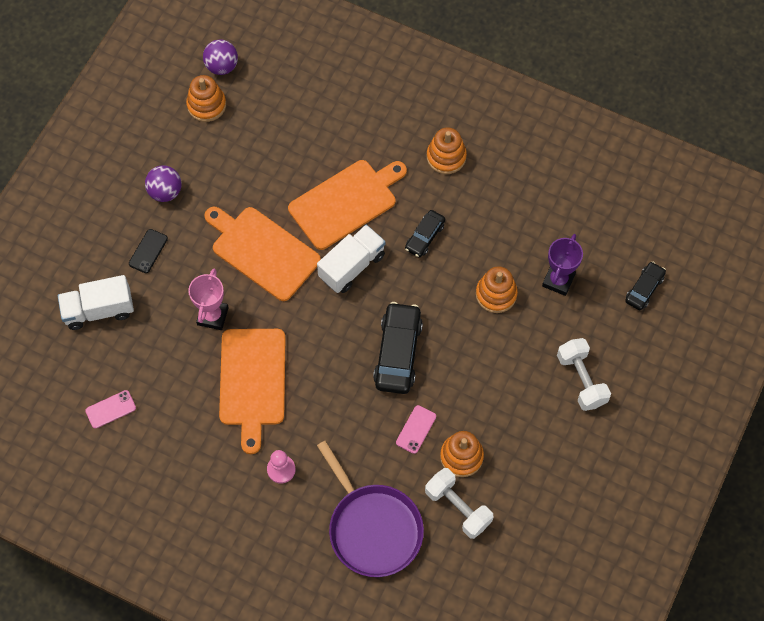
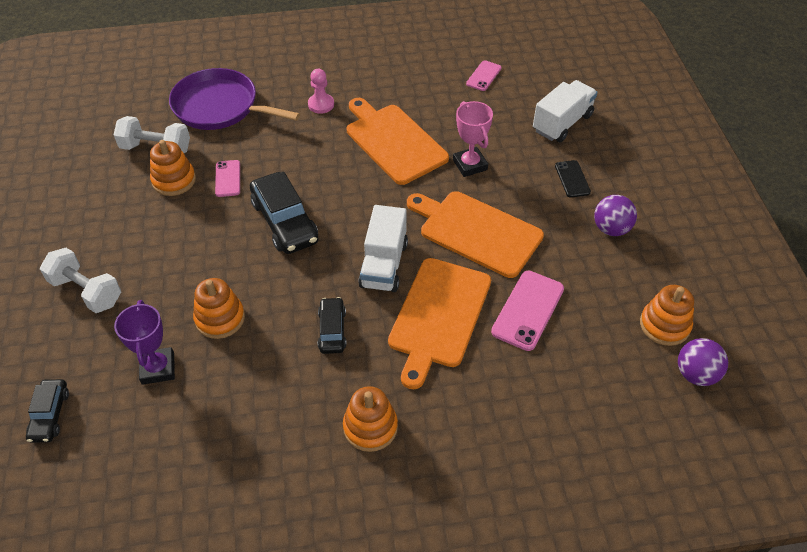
camera: 145 degrees right, 15 degrees down
(262, 251) = (476, 231): orange cutting board -> orange cutting board turned 150 degrees counterclockwise
(283, 169) = (528, 310): none -> pink phone

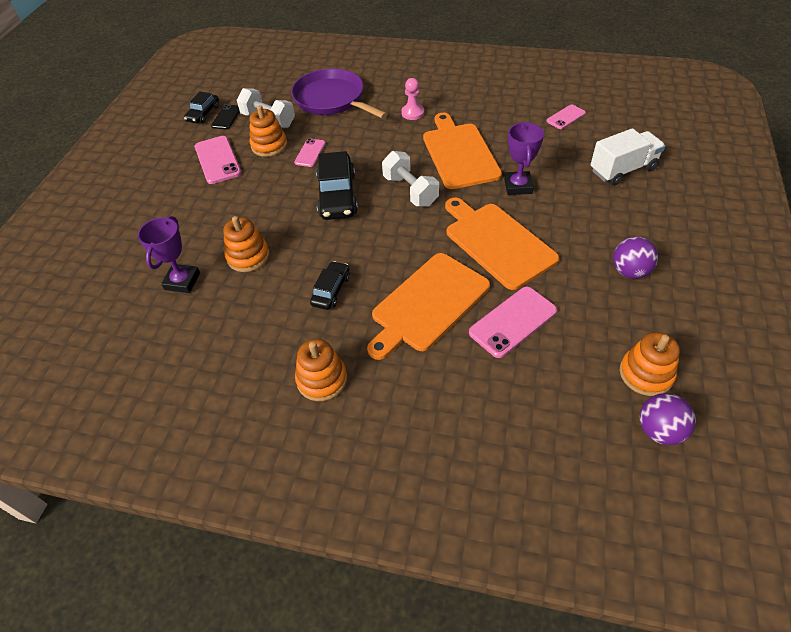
camera: 25 degrees right, 0 degrees up
(50, 415) = (89, 293): black car -> black car (203, 113)
(86, 291) = (163, 210): white dumbbell -> white dumbbell (410, 191)
(120, 213) = (217, 160): none -> pink phone
(384, 265) = (401, 249): white truck -> none
(470, 165) = (518, 186): pink trophy -> purple trophy
(572, 179) = (610, 219): black phone -> black phone (226, 117)

